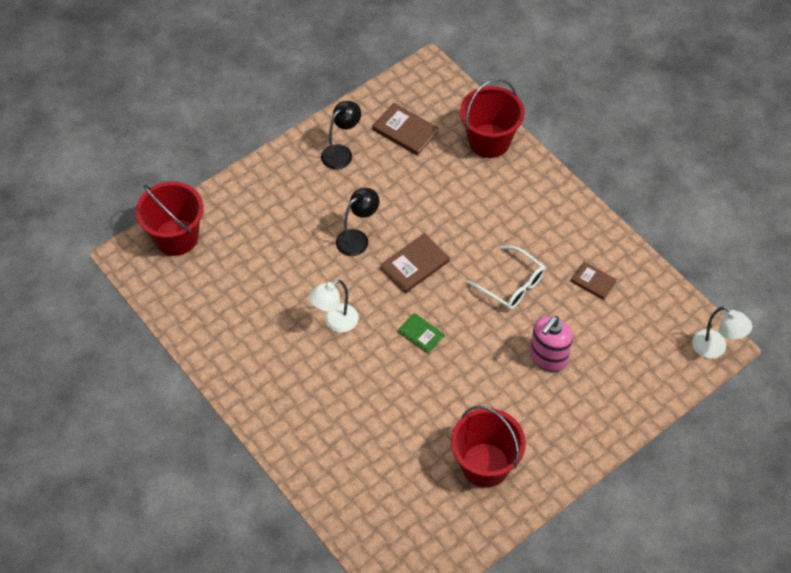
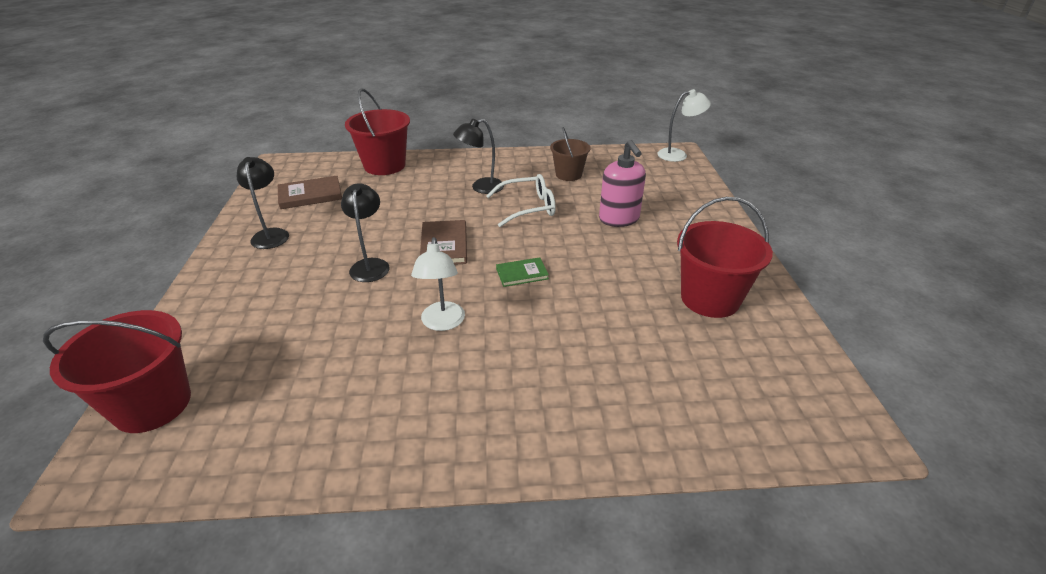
camera: 55 degrees left, 20 degrees down
(514, 232) = (481, 187): none -> black lamp
(593, 282) = (568, 174): brown book -> brown bucket

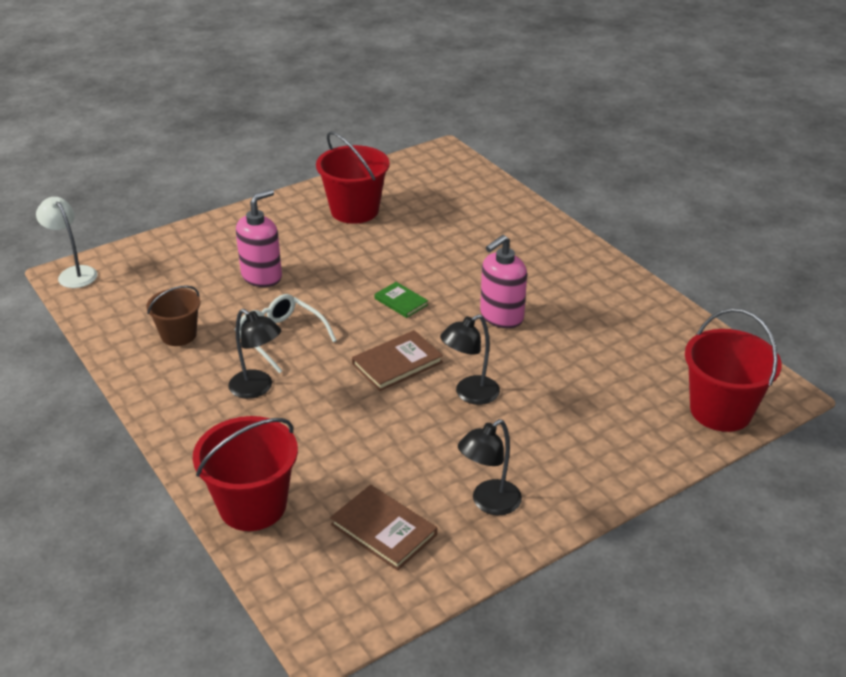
camera: 120 degrees left, 0 degrees up
(442, 323) = (501, 317): white lamp -> pink soap dispenser

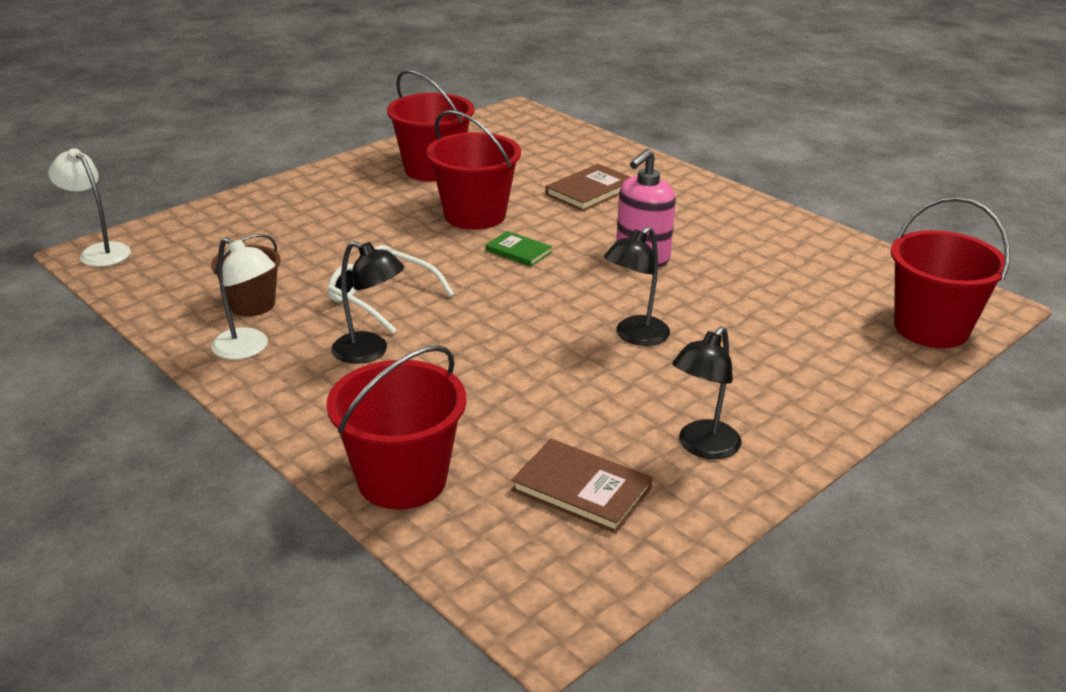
camera: 10 degrees left, 5 degrees down
(167, 376) = (248, 349): none -> white lamp
(262, 276) = (341, 238): pink soap dispenser -> none
(376, 261) = (475, 215): none -> red bucket
(397, 363) = (535, 312): brown book -> brown book (590, 191)

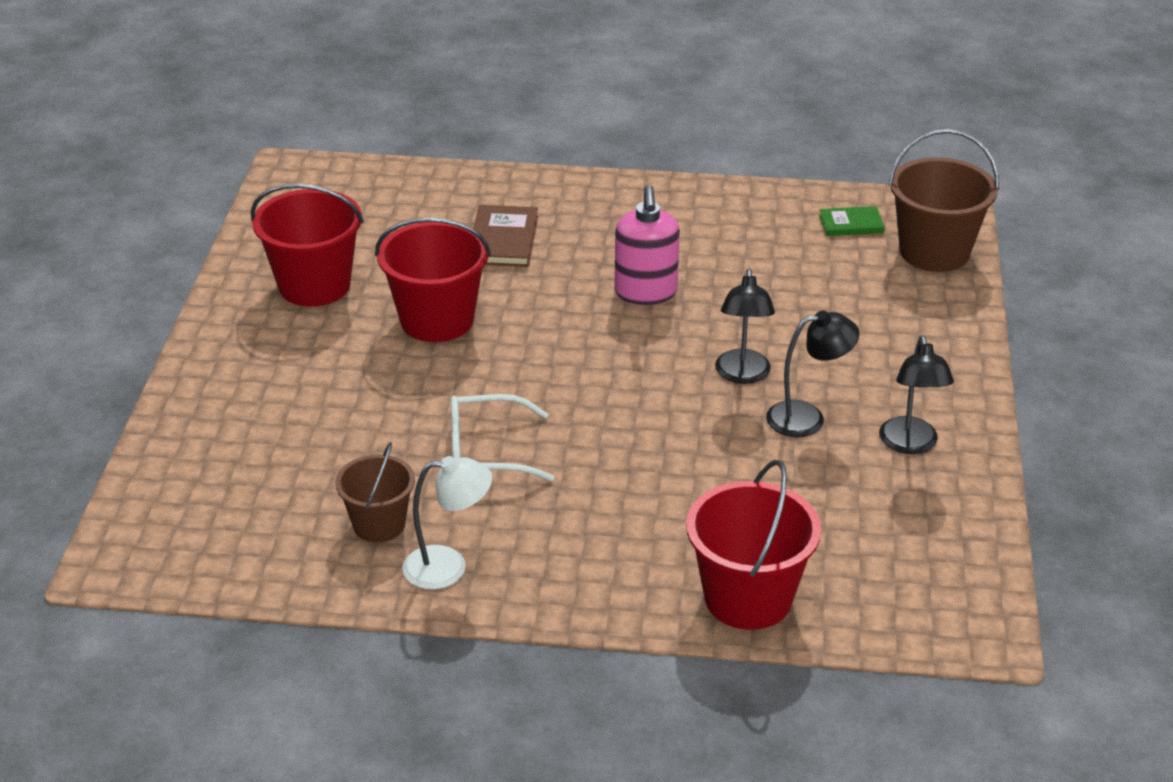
camera: 40 degrees left, 5 degrees up
(99, 251) = (120, 557): white lamp -> none
(370, 352) = (557, 509): black lamp -> black lamp (807, 417)
(518, 251) = (534, 340): green book -> green book (851, 224)
(581, 489) = (877, 527): brown book -> none
(931, 328) = (934, 252): red bucket -> brown bucket

